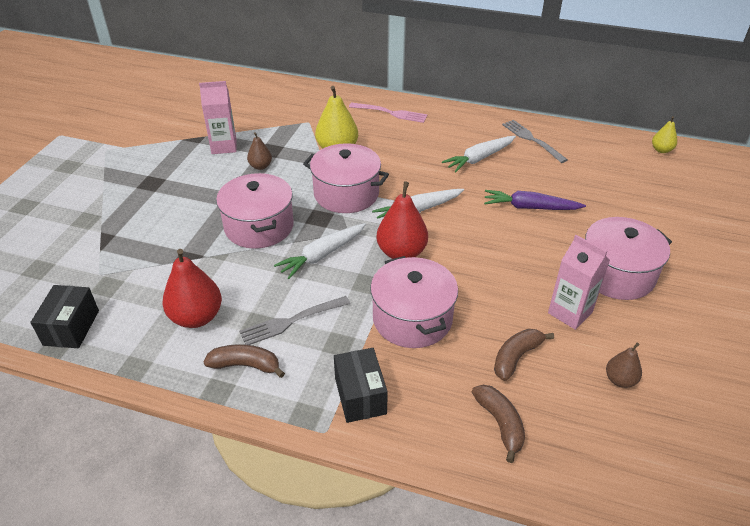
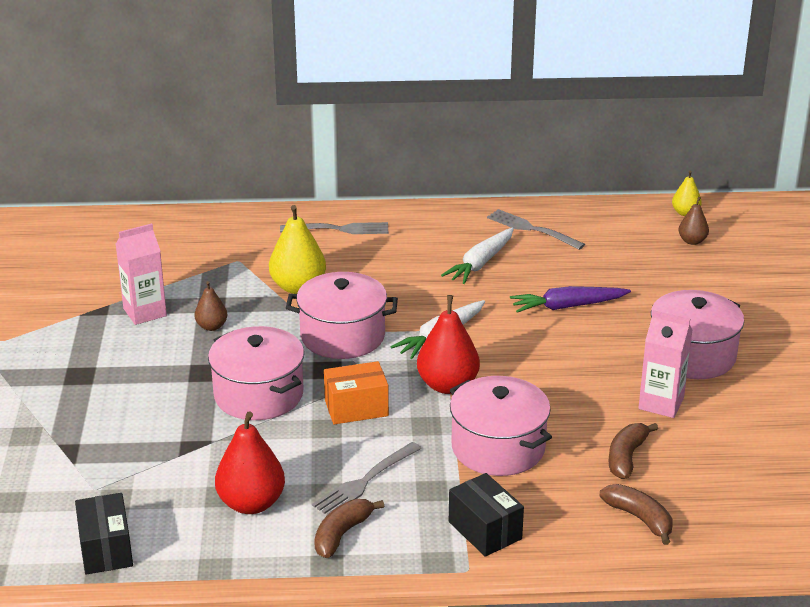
camera: 20 degrees left, 10 degrees down
(245, 365) = (342, 534): brown banana -> brown banana turned 45 degrees counterclockwise
(322, 255) = (356, 408): white carrot -> orange box
(390, 113) = (339, 229): pink fork -> grey fork
(620, 380) = (737, 452): brown pear -> brown pear (692, 241)

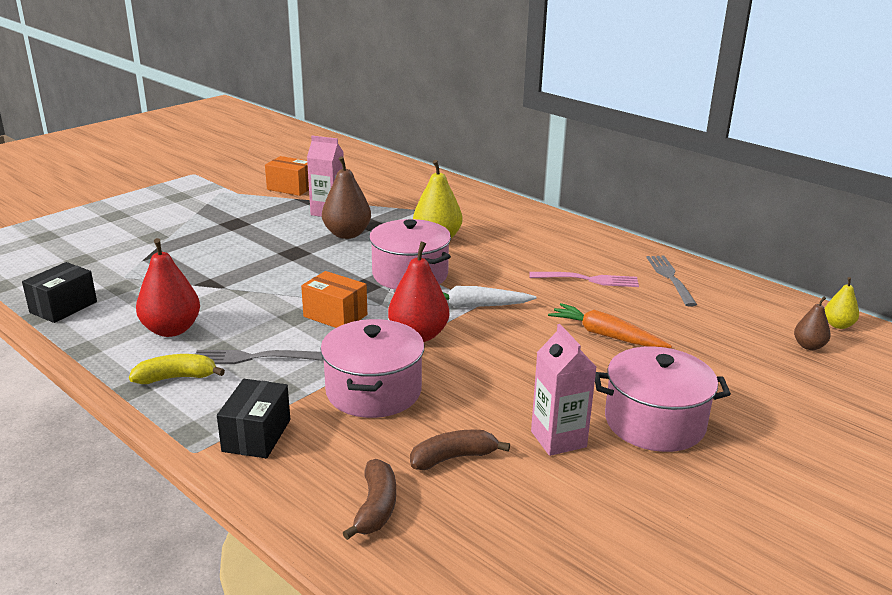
camera: 45 degrees right, 5 degrees down
(48, 305) = (290, 188): none -> orange box
(211, 326) = (347, 234): brown pear -> brown pear, size x1.81
(258, 394) = (298, 278): pink pot -> none
(339, 229) = (525, 221): grey fork -> none
(342, 534) = (176, 378): brown banana -> yellow banana
(480, 263) = (588, 280): white carrot -> pink fork
(567, 306) = (606, 335): purple carrot -> orange carrot

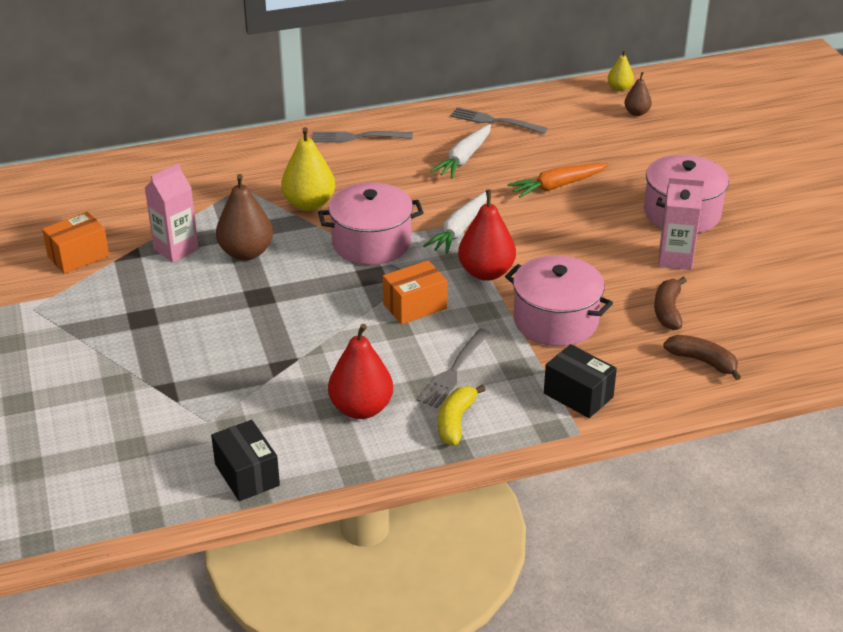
camera: 60 degrees left, 10 degrees up
(556, 231) = (357, 137): none -> grey fork
(588, 280) = (463, 158): pink fork -> white carrot

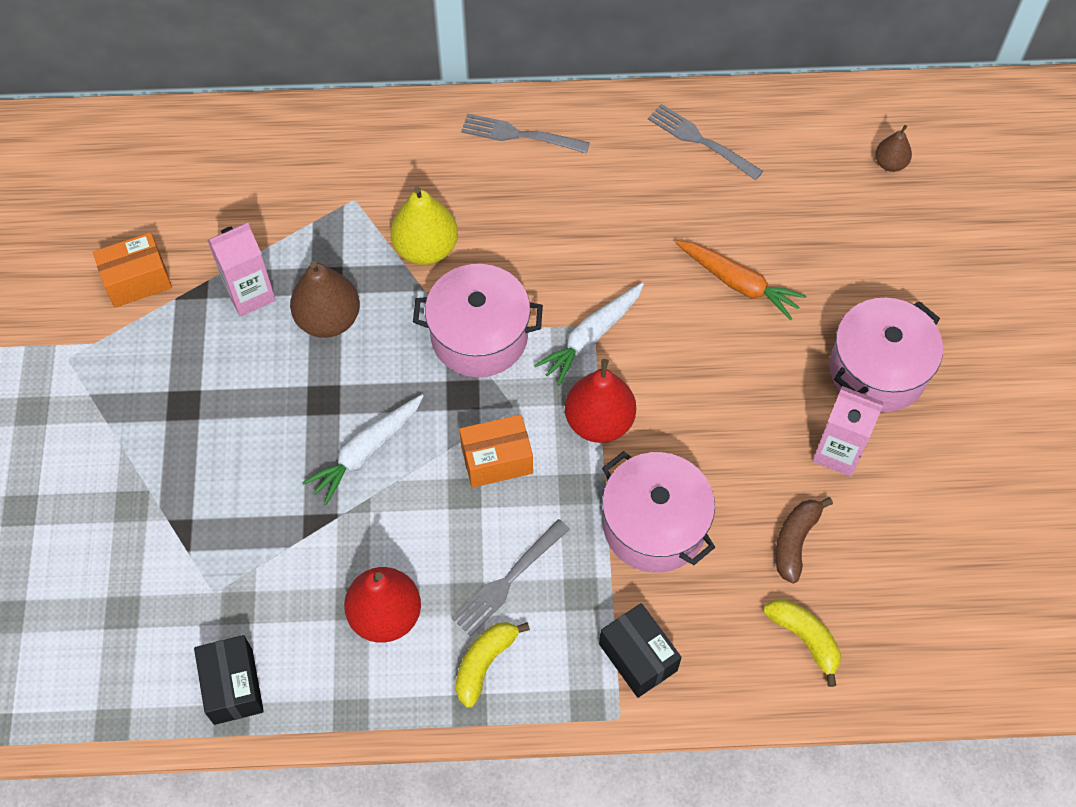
camera: 15 degrees right, 25 degrees up
(463, 158) = (639, 205): white carrot -> white carrot (366, 452)
(557, 186) = (738, 283): orange carrot -> orange carrot turned 135 degrees counterclockwise
(619, 88) = (885, 110): yellow pear -> none
(702, 361) = (804, 638): brown banana -> yellow banana

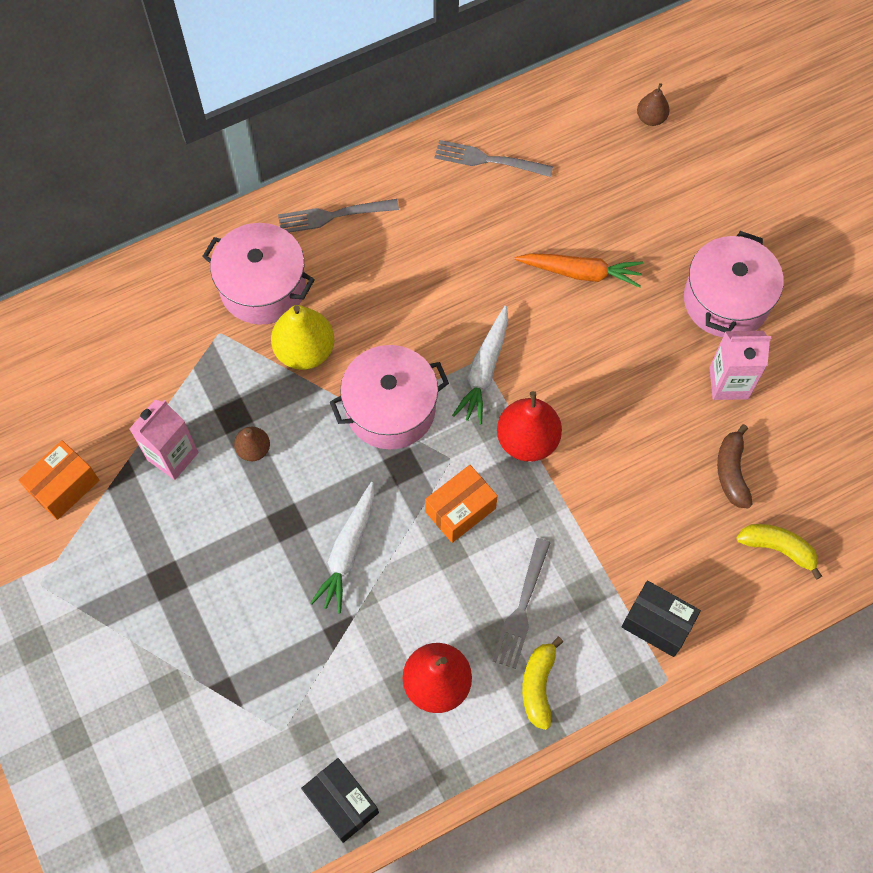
camera: 25 degrees left, 5 degrees up
(328, 319) = (253, 449): brown pear -> brown pear, size x0.55
(654, 525) = (615, 508): pink pot -> pink pot (263, 287)

